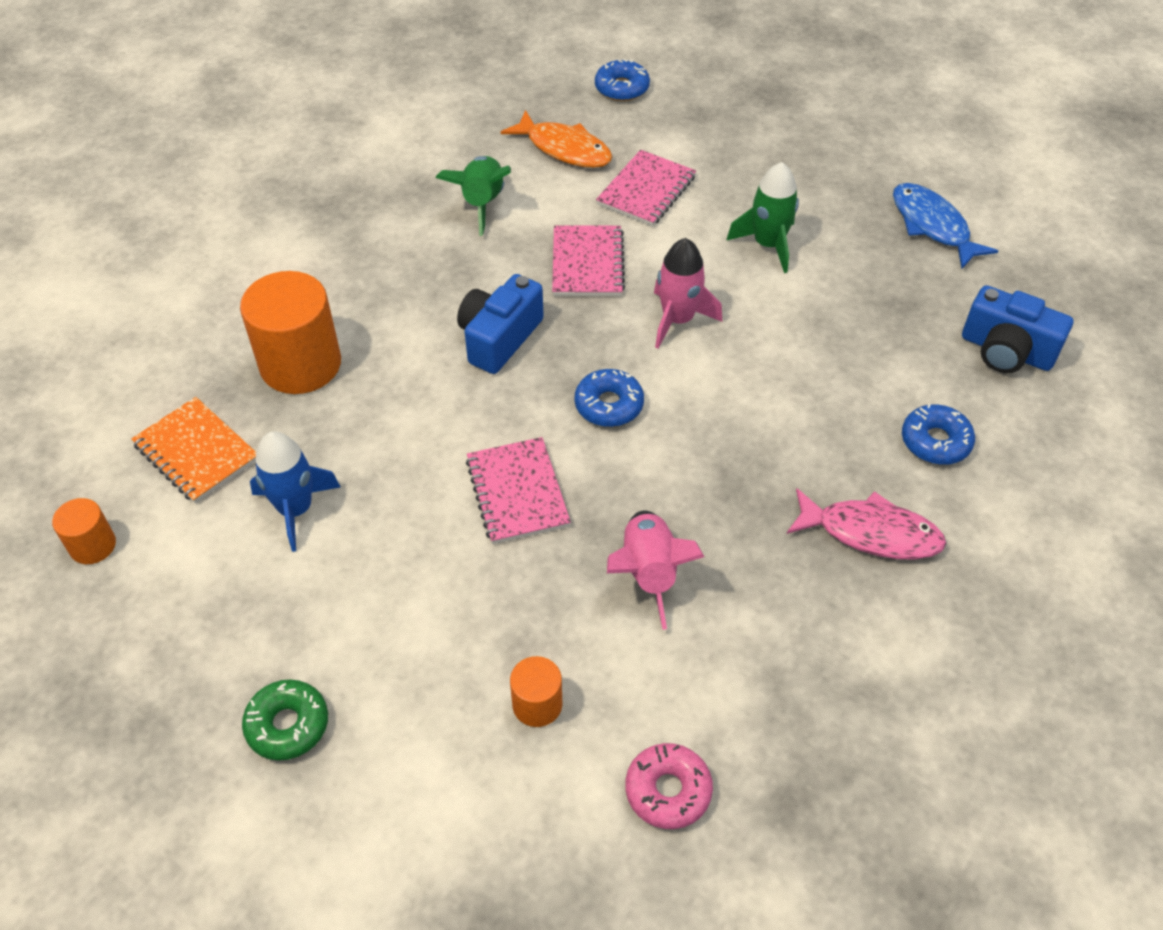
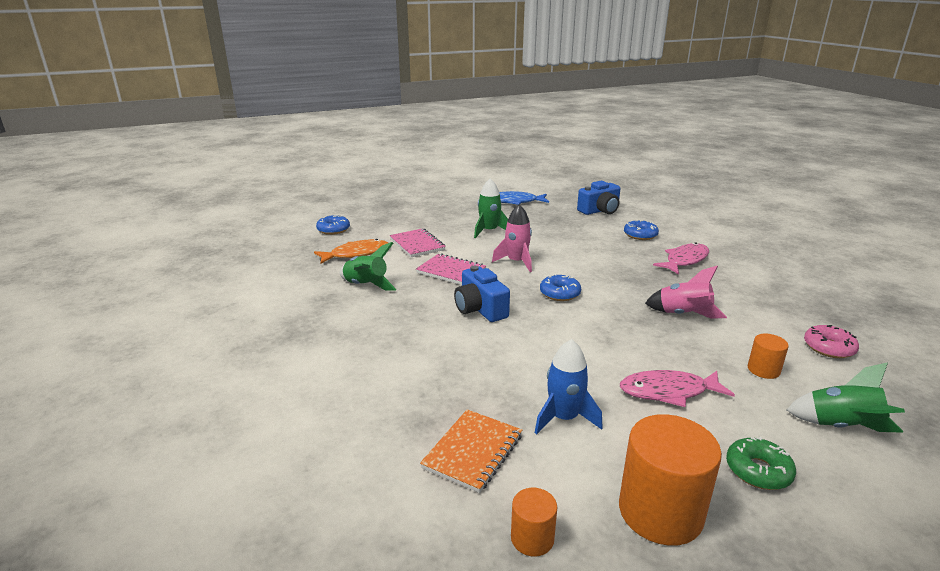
camera: 60 degrees left, 25 degrees down
(196, 452) = (473, 452): orange notebook -> orange notebook turned 45 degrees counterclockwise
(300, 364) = (430, 382): orange cylinder -> orange cylinder (660, 512)
(411, 600) = (668, 391): none -> pink fish
(436, 816) = (841, 426): none -> green rocket
(517, 493) = (604, 335): pink notebook -> none

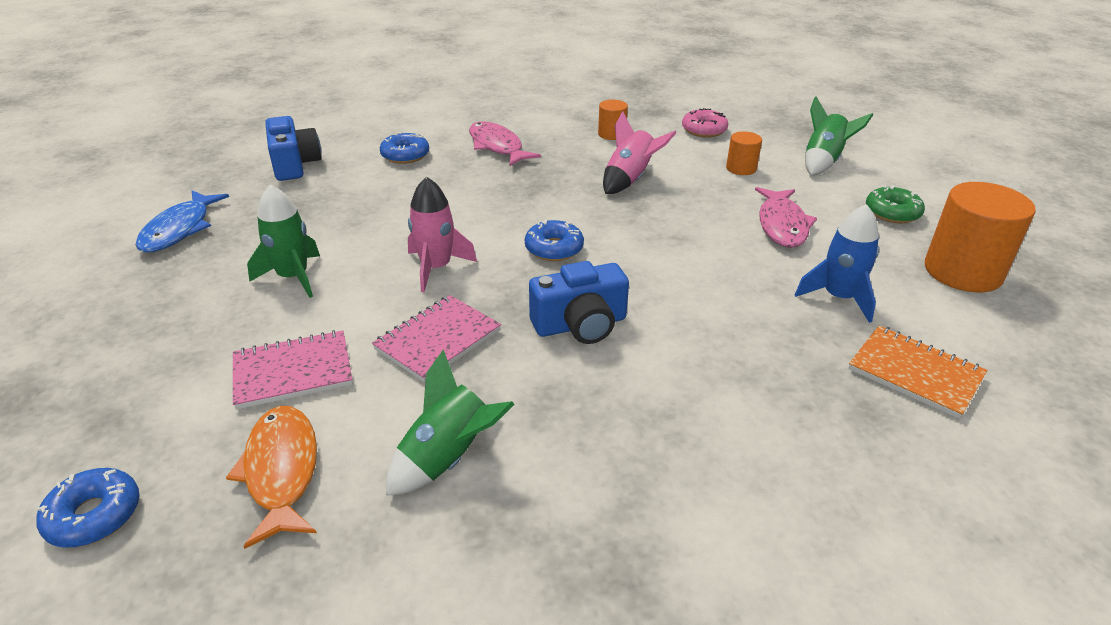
camera: 80 degrees left, 10 degrees up
(532, 538) = (1029, 350): orange cylinder -> orange cylinder (611, 134)

